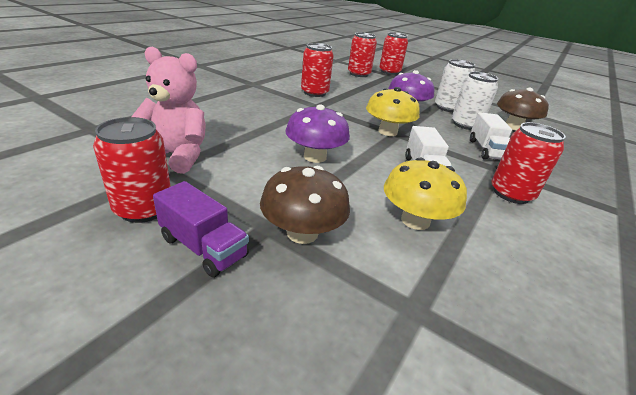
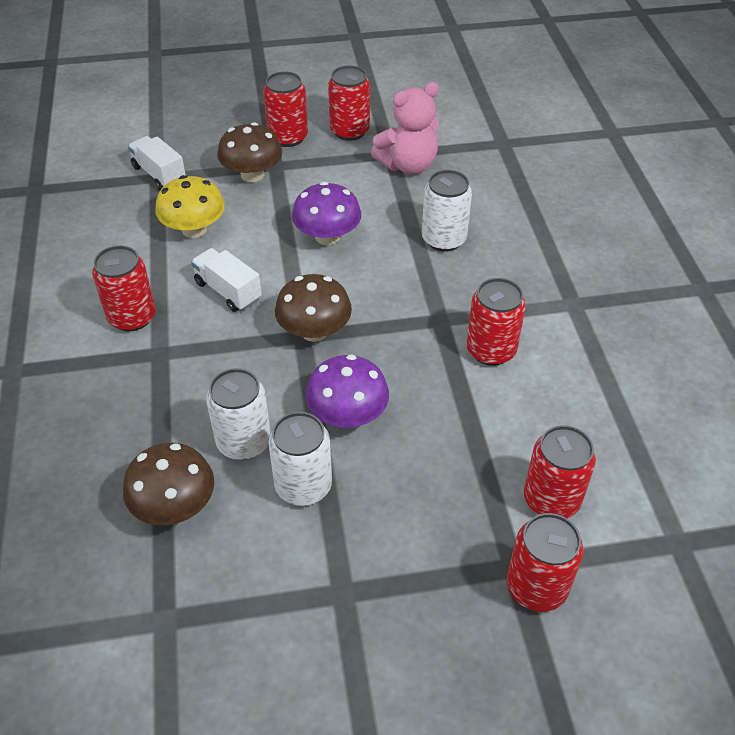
camera: 140 degrees right, 15 degrees up
(203, 247) = (288, 137): purple truck -> red can
(252, 120) = (444, 239): none -> white can
(387, 132) = (314, 331): yellow mushroom -> brown mushroom
(486, 150) = (185, 386): white truck -> white truck (159, 174)

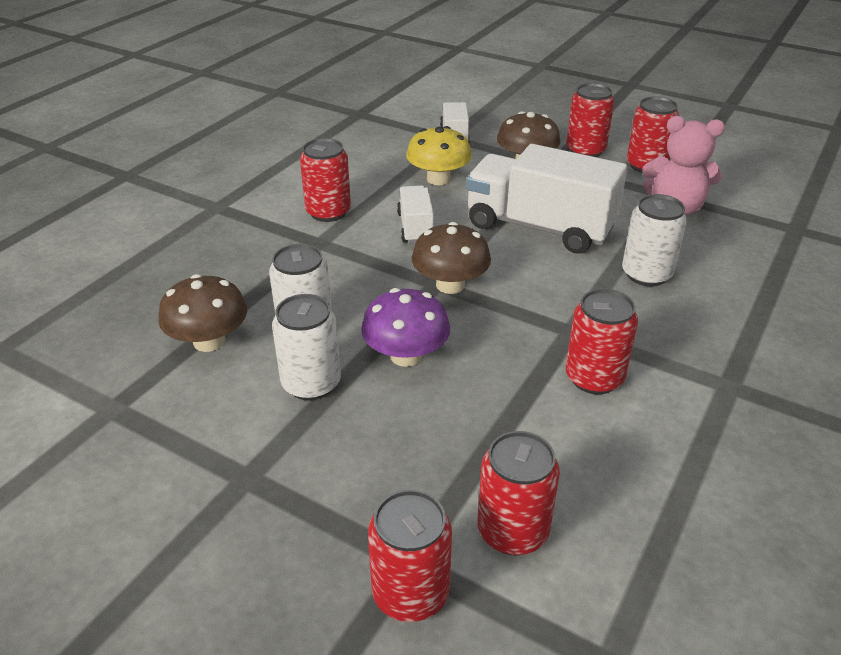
camera: 40 degrees right, 10 degrees down
(327, 236) = (539, 227): purple mushroom -> white truck

